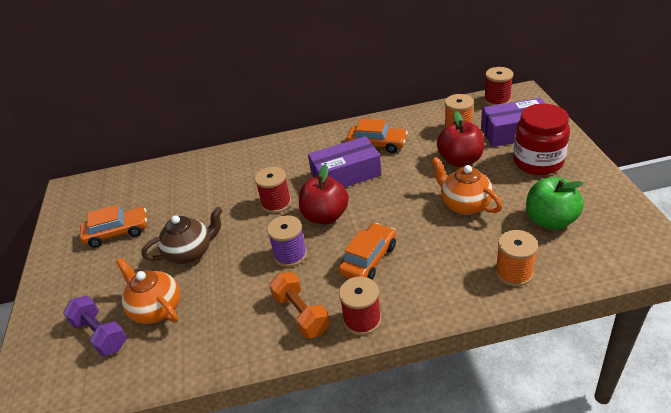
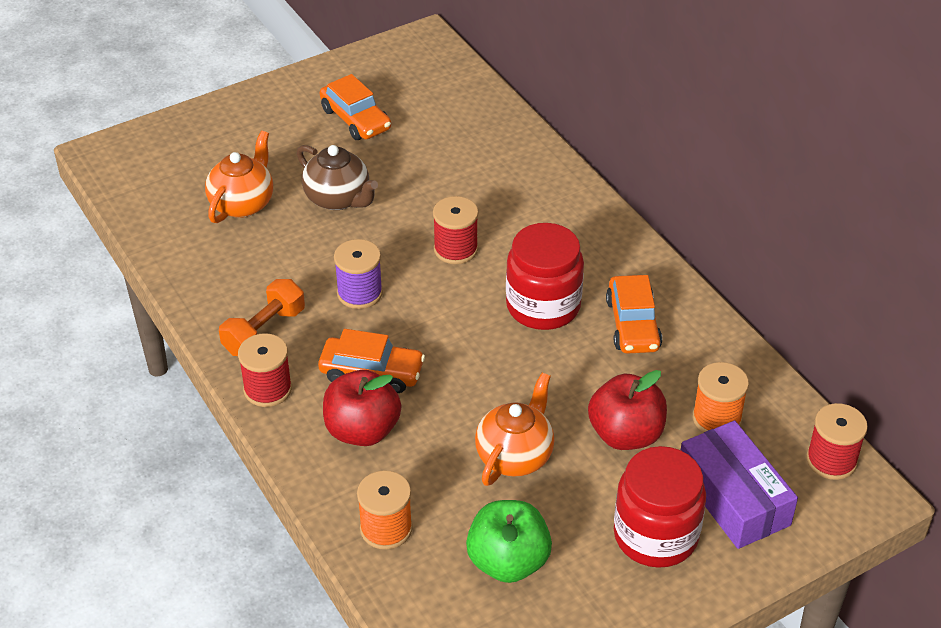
camera: 65 degrees right, 5 degrees up
(100, 334) = (197, 173): purple dumbbell -> none
(325, 216) = (444, 307): red apple -> red apple (362, 430)
(346, 175) = (543, 306): purple box -> red jar

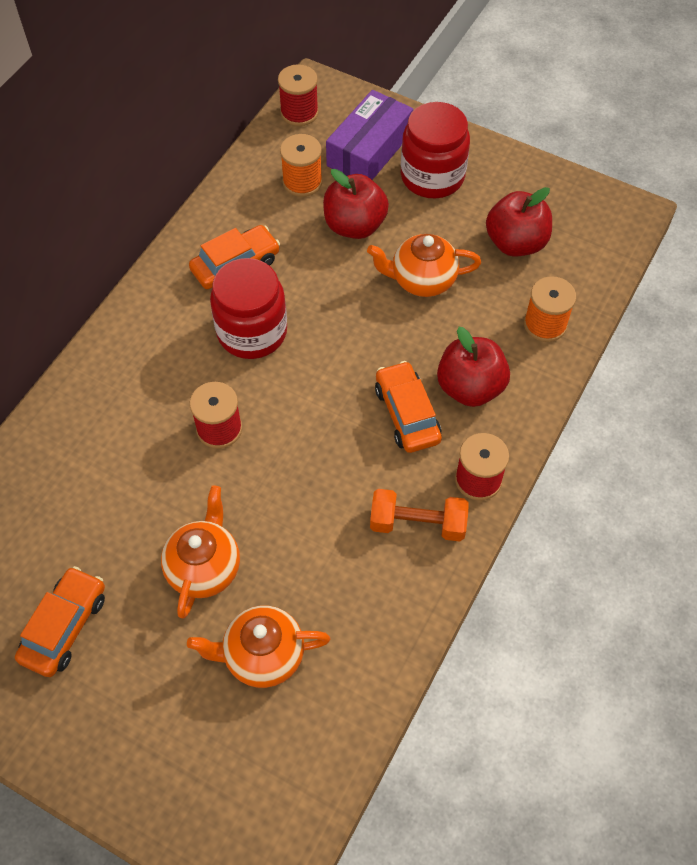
camera: 120 degrees left, 15 degrees up
(338, 199) = (204, 567): brown teapot -> orange teapot
(359, 293) = (322, 474): purple spool -> none
(508, 562) = (515, 243): green apple -> red apple

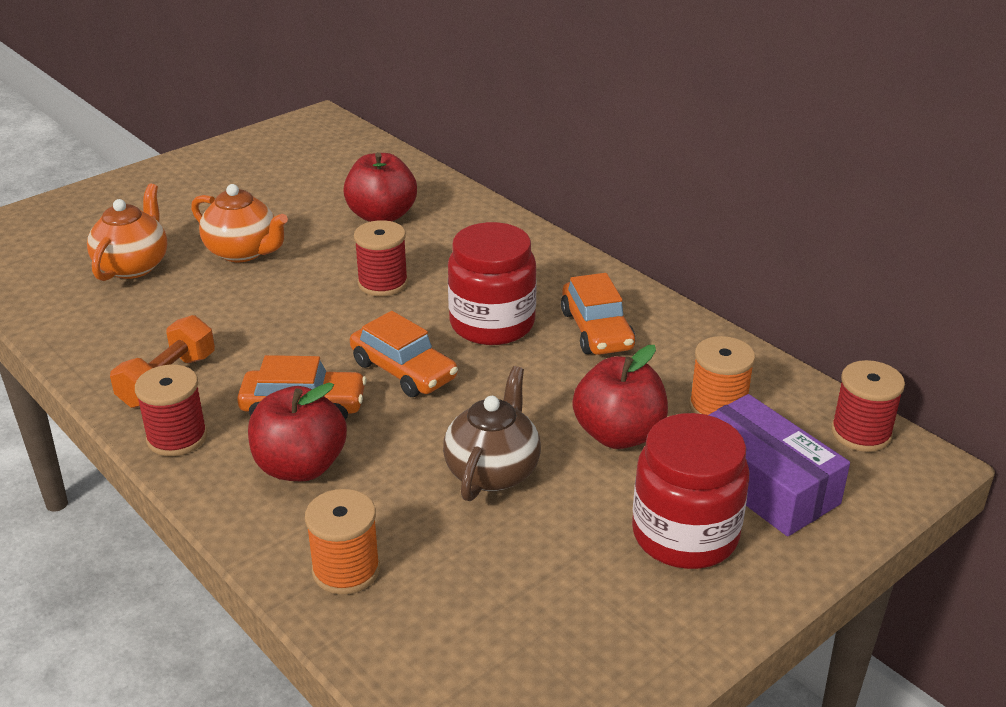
camera: 110 degrees right, 25 degrees down
(64, 626) = (254, 185): orange car -> orange car (404, 370)
(422, 280) = (493, 471): orange teapot -> brown teapot
(515, 243) = (510, 588): red apple -> red apple (382, 216)

